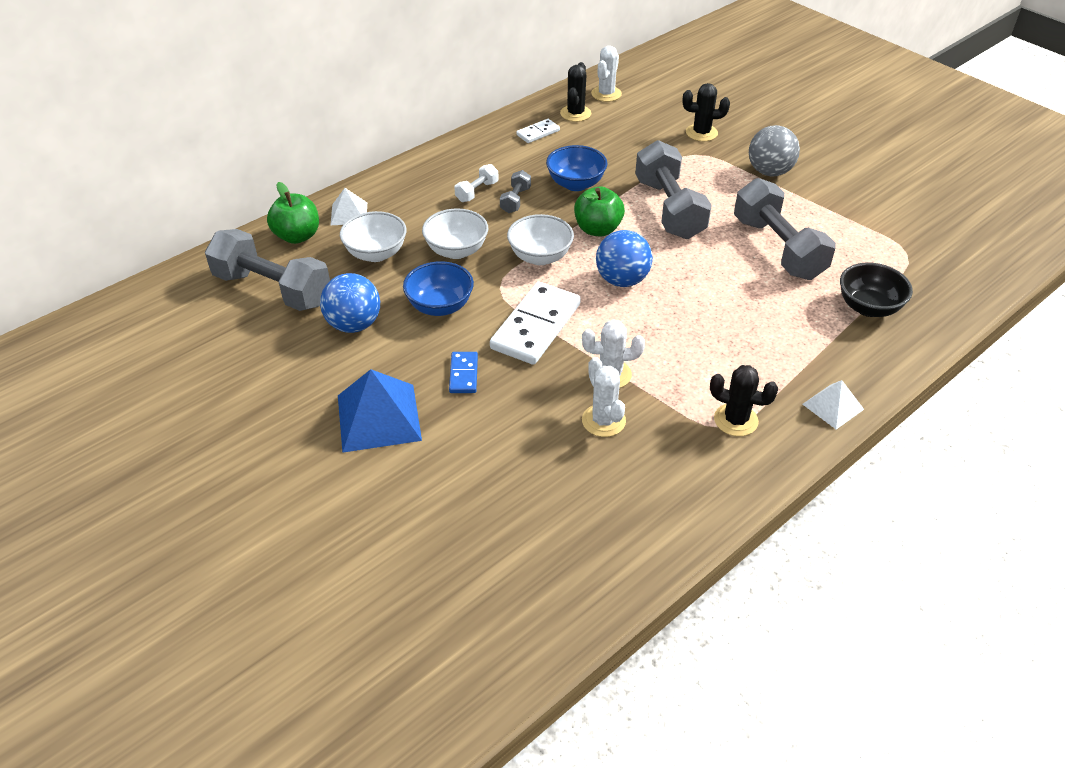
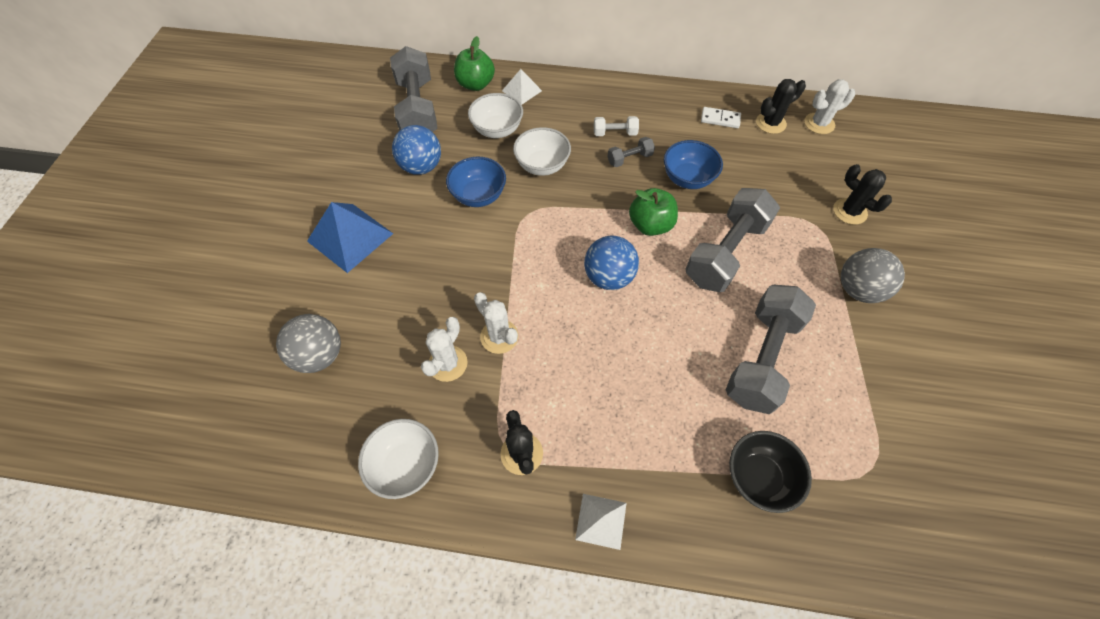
camera: 50 degrees right, 15 degrees up
(464, 374) = (425, 253): blue domino -> none
(499, 506) = (320, 355): none -> grey ball
(535, 326) = (508, 259): white domino -> none
(540, 257) = (583, 213): white bowl -> white bowl (406, 465)

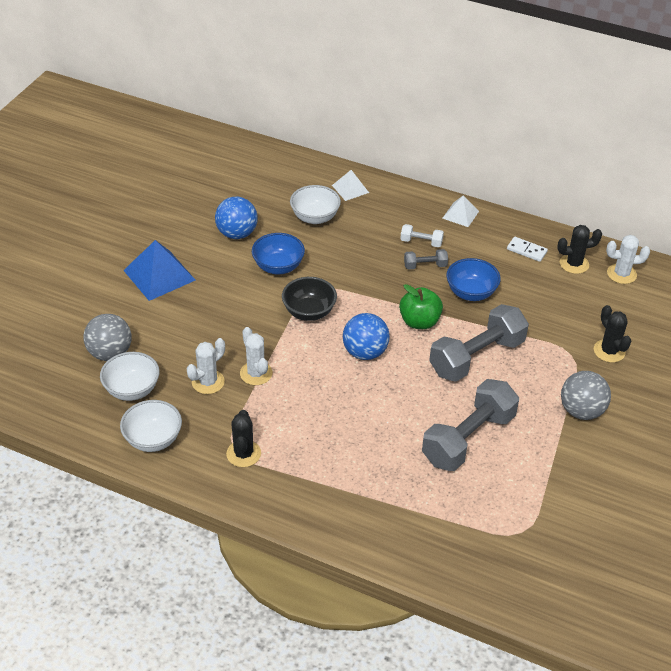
camera: 15 degrees right, 15 degrees down
(417, 109) = (250, 186): grey dumbbell -> none
(475, 84) = (310, 175): green apple -> none
(542, 165) = (343, 255): white bowl -> white bowl (132, 389)
(601, 521) = (287, 509): white pyramid -> white pyramid (460, 214)
(758, 477) = (424, 514): black bowl -> black bowl (309, 312)

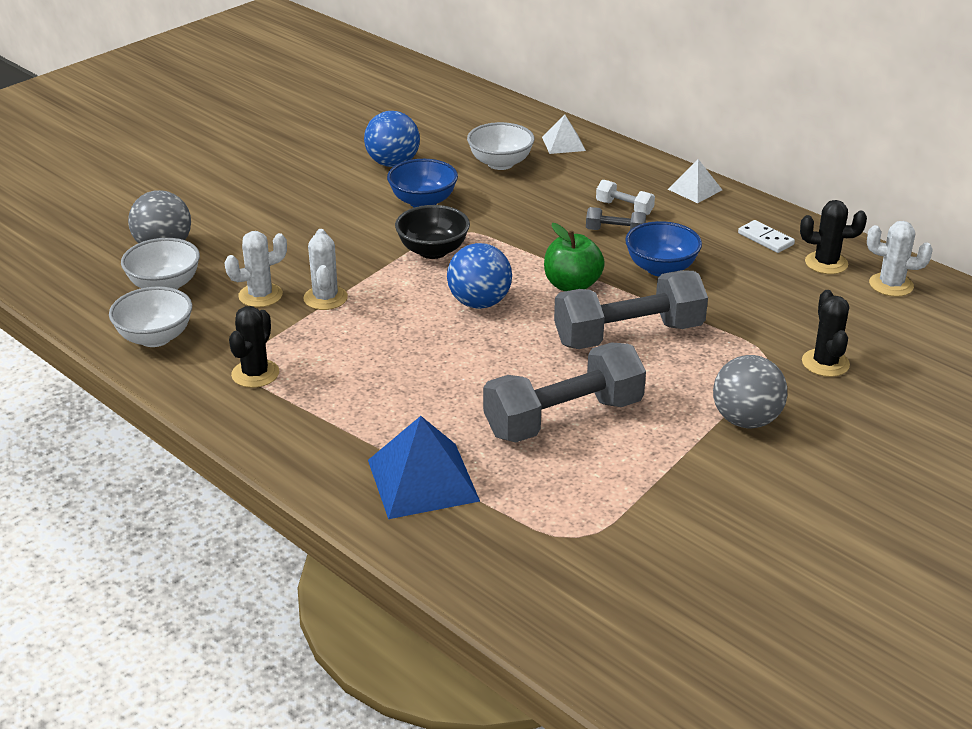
camera: 20 degrees right, 10 degrees down
(159, 275) = (273, 186): blue pyramid -> blue pyramid (423, 480)

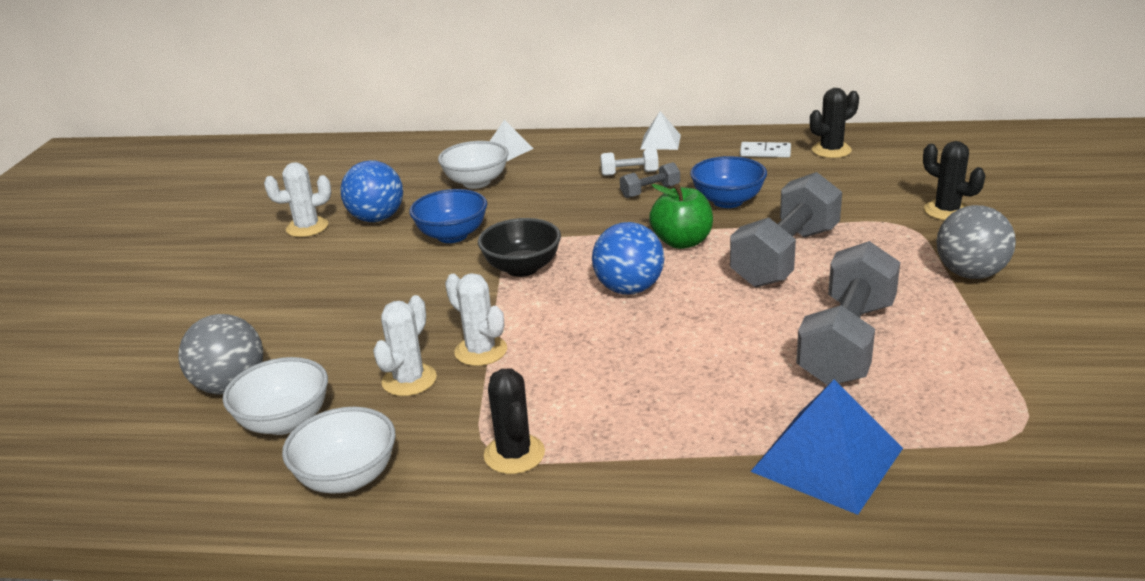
camera: 35 degrees left, 5 degrees down
(891, 285) = (894, 146): white cactus -> white cactus (307, 227)

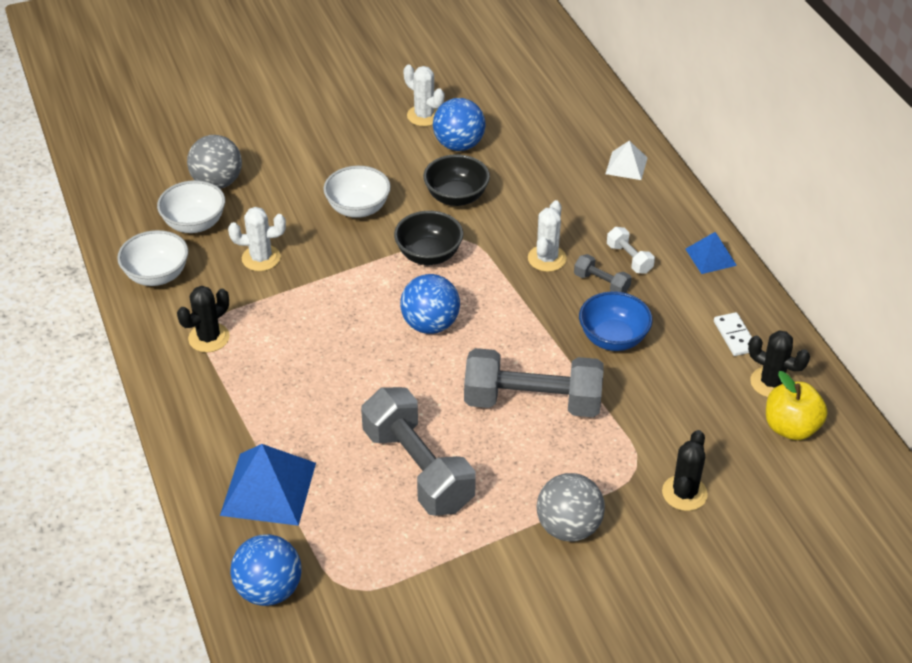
camera: 60 degrees right, 15 degrees up
(452, 235) = (456, 197): blue bowl -> black bowl
(476, 182) = (553, 172): white bowl -> white bowl (358, 208)
(481, 351) = (309, 278): white cactus -> white cactus (547, 258)
(660, 142) = (710, 257): white pyramid -> blue pyramid
(682, 242) = (521, 331): green apple -> none
(847, 342) = (418, 469): grey dumbbell -> grey dumbbell turned 60 degrees clockwise
(888, 154) = (791, 427): none -> yellow apple
(1010, 497) = (269, 589): none -> blue ball

